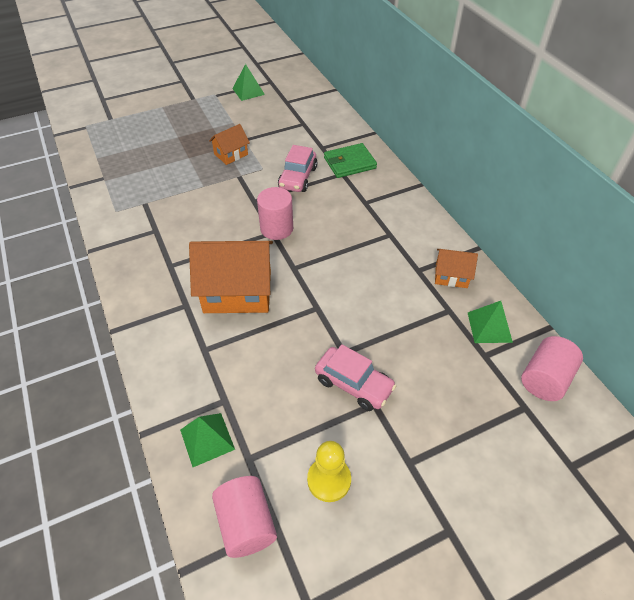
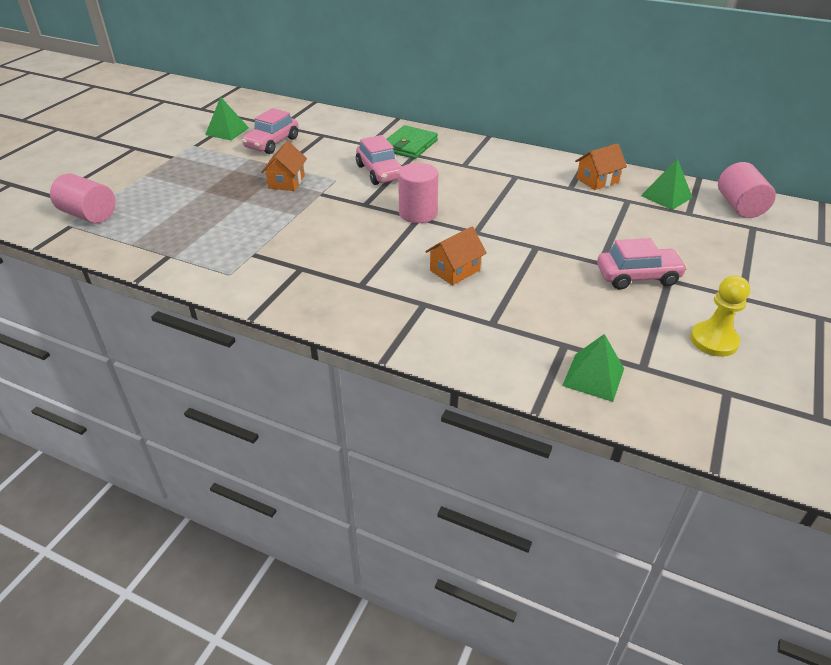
camera: 40 degrees left, 10 degrees down
(237, 291) = (455, 270): orange house -> orange house, size x0.52
(246, 523) = (707, 405): pink cylinder -> pink cylinder (89, 215)
(262, 115) = (272, 143): none -> pink car

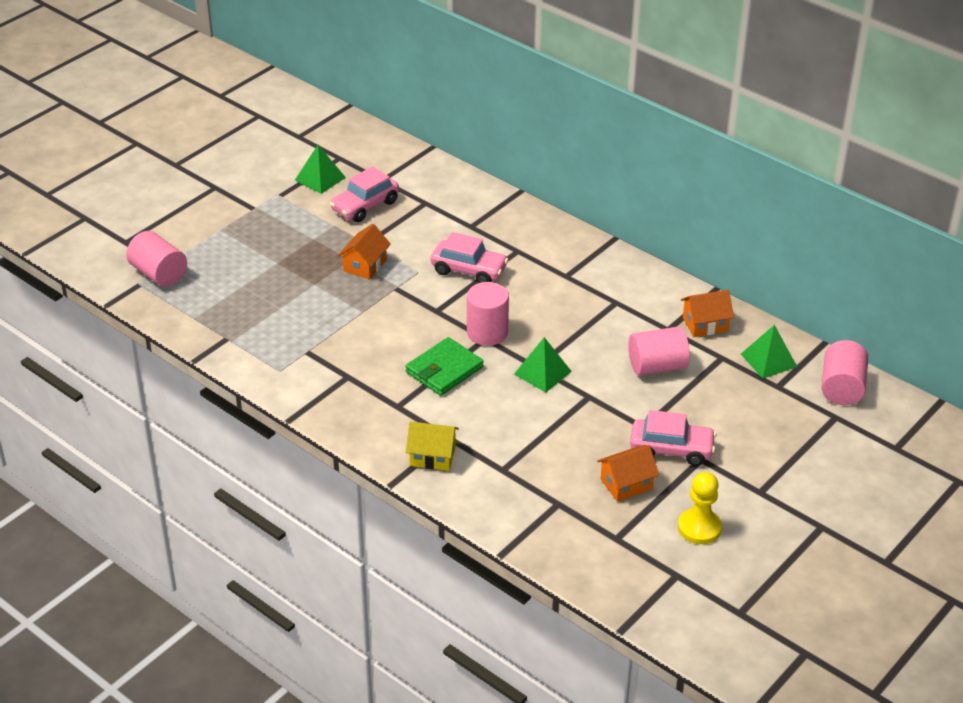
camera: 15 degrees right, 0 degrees up
(380, 172) = (469, 270): pink car -> pink car turned 60 degrees counterclockwise
(409, 145) = (517, 236): green wallet -> green wallet (444, 370)
(415, 324) = (432, 456): none -> yellow house
(455, 270) = (494, 407): orange house -> orange house (626, 484)
(579, 215) = (657, 366): none -> pink cylinder
(593, 377) = (566, 537): green pyramid -> green pyramid (542, 372)

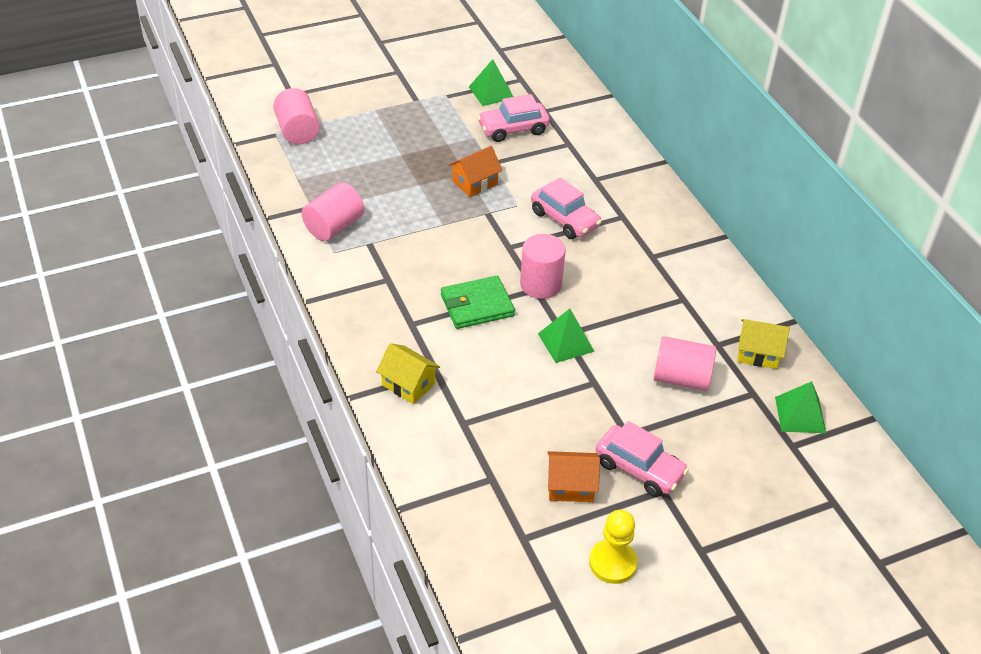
camera: 25 degrees right, 5 degrees up
(705, 324) = (758, 353): orange house -> yellow house
(841, 388) = (860, 474): pink cylinder -> pink cylinder (334, 226)

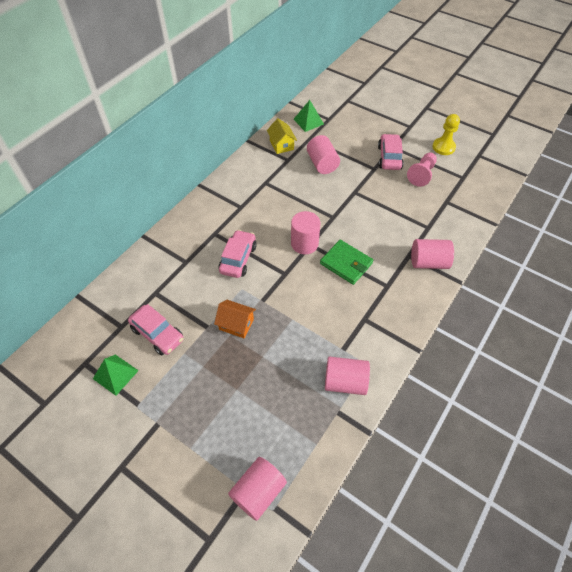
camera: 120 degrees left, 10 degrees up
(408, 384) = (428, 262): yellow house -> pink cylinder
(566, 342) = (338, 214): green pyramid -> none
(570, 486) = (422, 174): orange house -> pink pawn

